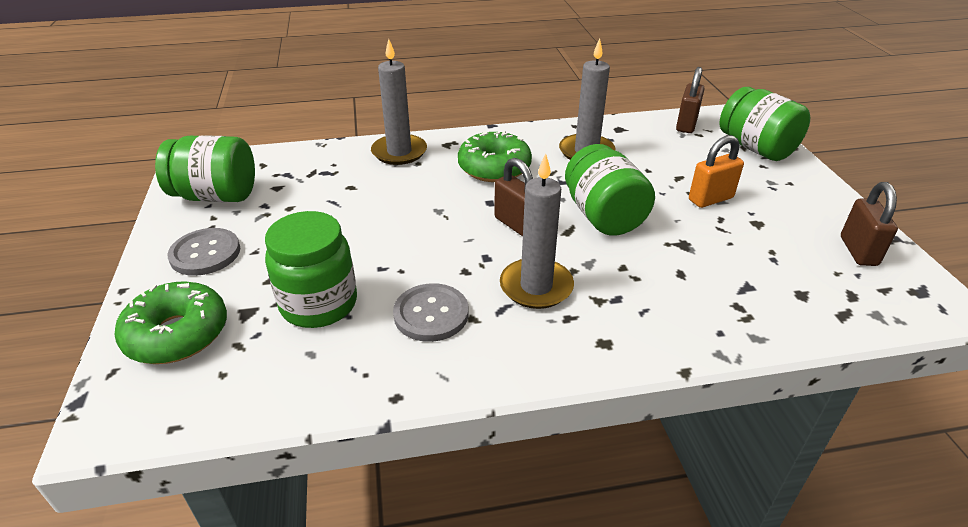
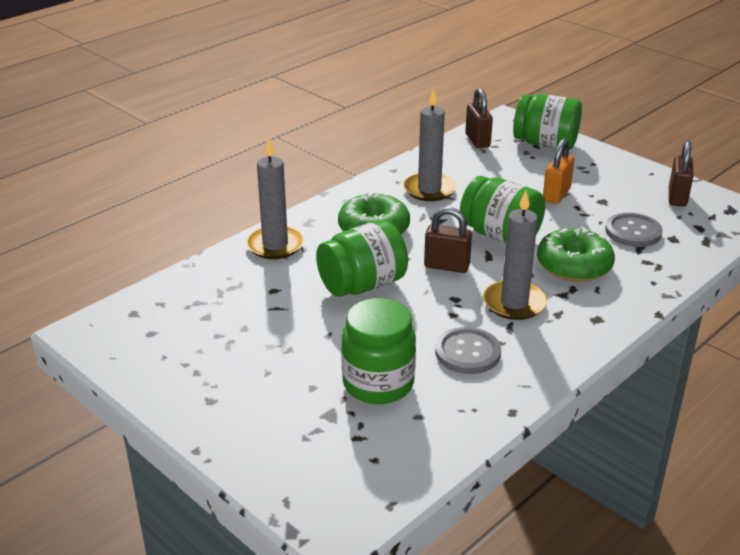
camera: 35 degrees left, 5 degrees down
(177, 334) = (298, 454): green donut -> green donut (574, 265)
(205, 253) = (226, 392): grey button -> grey button (633, 232)
(216, 196) = (159, 346): green jar -> green jar (362, 285)
(858, 251) = (677, 197): brown padlock -> brown padlock turned 45 degrees clockwise

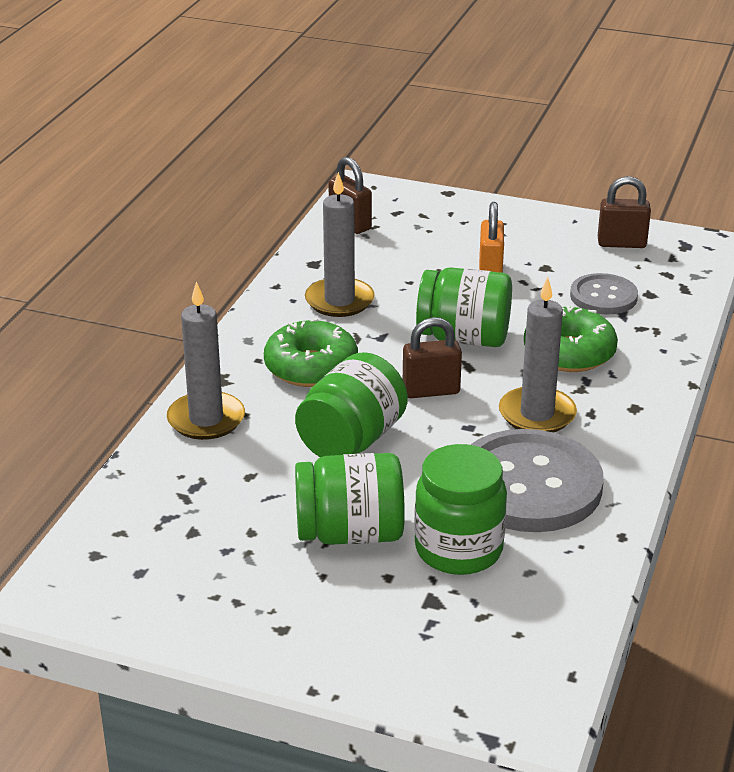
camera: 25 degrees left, 0 degrees up
(467, 352) = (528, 485): grey button -> grey button, size x1.83
(545, 144) = (432, 210): green jar -> green jar (350, 533)
(677, 197) = (621, 243): brown padlock -> brown padlock turned 75 degrees counterclockwise

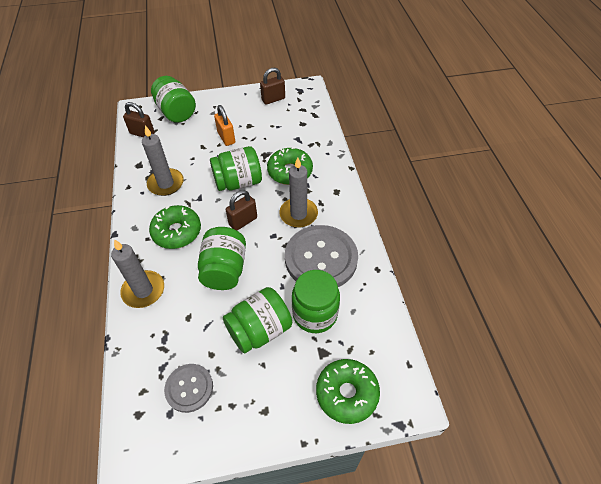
camera: 30 degrees left, 20 degrees up
(429, 212) = (176, 112): none -> green jar
(431, 664) = (347, 393): none -> green donut
(603, 296) = (284, 133): grey button -> grey button (189, 388)

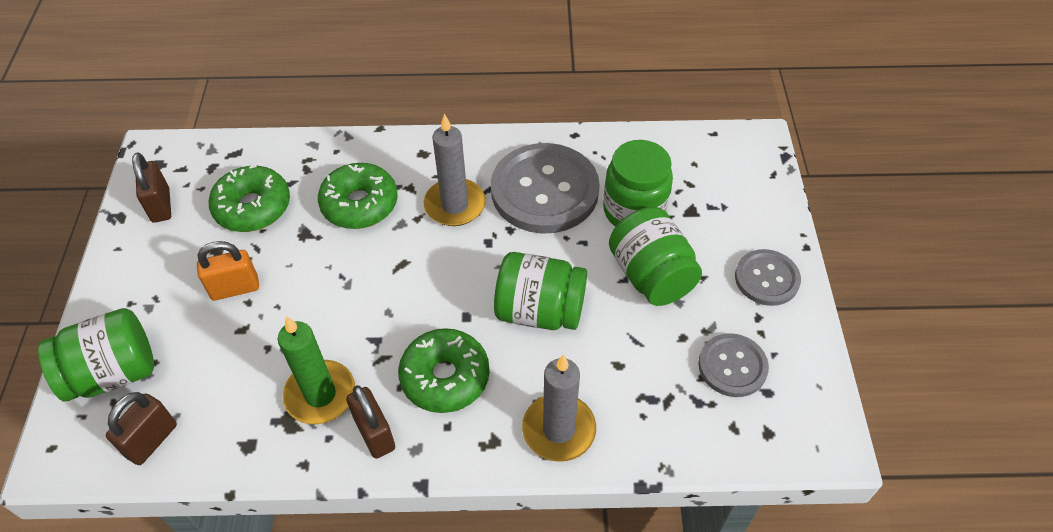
camera: 80 degrees left, 0 degrees up
(166, 184) = (320, 394): grey candle -> green candle
(238, 182) = (358, 278): green jar -> none
(243, 221) = (449, 278): brown padlock -> brown padlock (375, 434)
(267, 411) = (766, 279): none -> grey button
(347, 393) = (747, 196): green donut -> green donut (253, 207)

